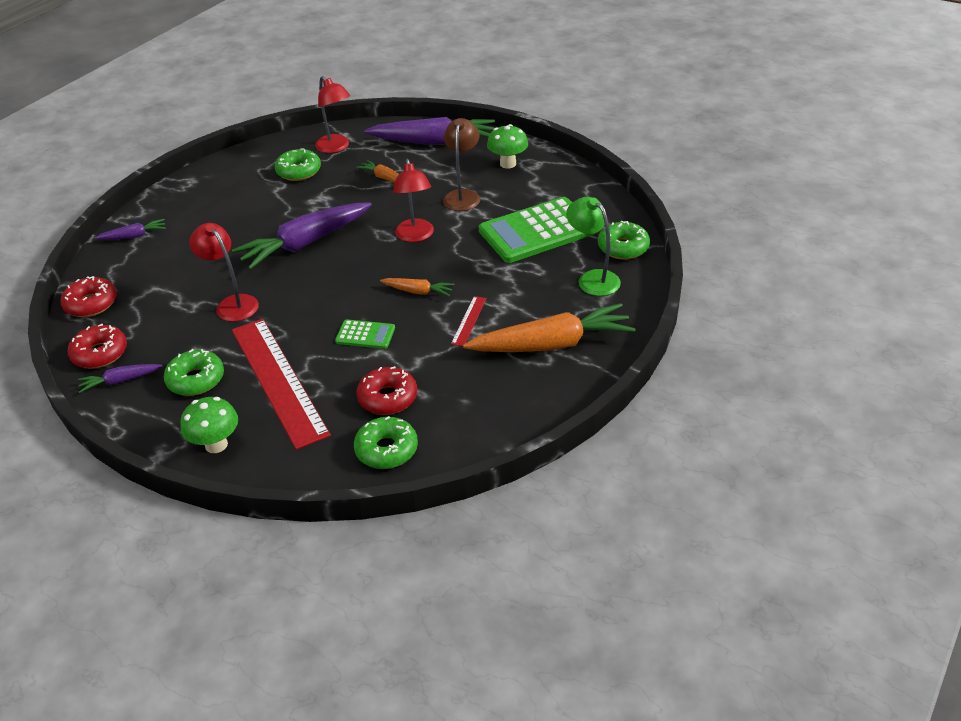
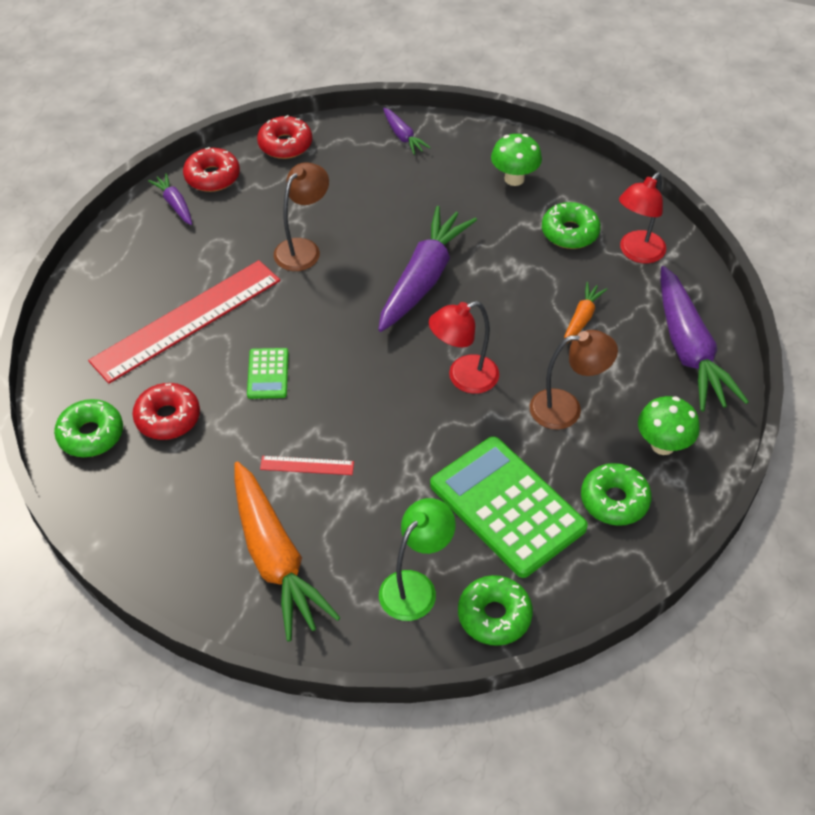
camera: 75 degrees right, 10 degrees up
(196, 380) = (182, 257): green donut -> green donut (614, 500)
(216, 445) = (93, 300): green mushroom -> green mushroom (514, 179)
(232, 304) = (303, 248): red lamp -> brown lamp
(305, 243) = (423, 278): purple carrot -> purple carrot turned 75 degrees clockwise
(418, 291) = (353, 404): orange carrot -> none

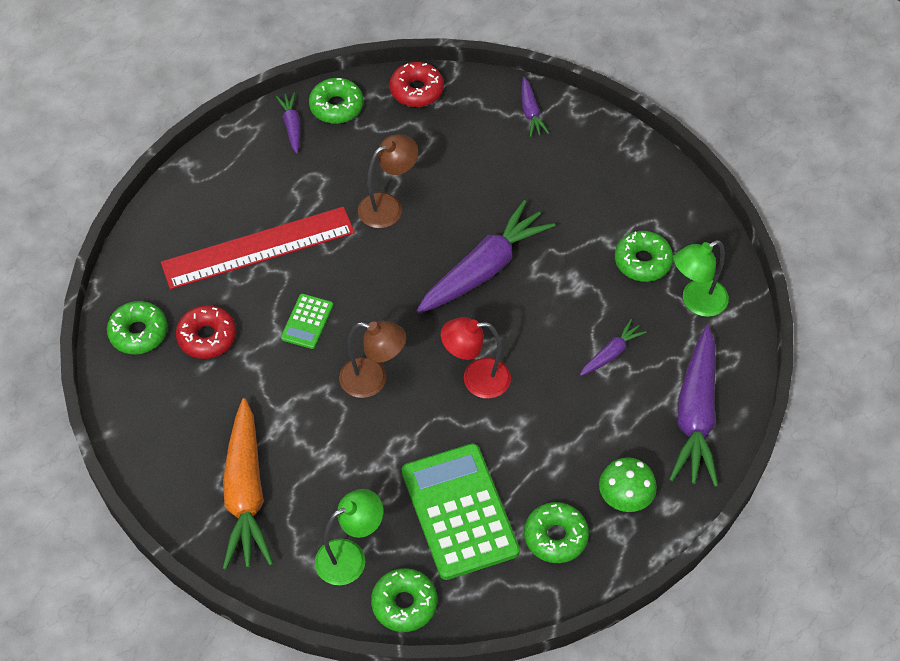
camera: 20 degrees right, 5 degrees up
(212, 177) = (336, 106): red donut -> green donut
(307, 465) = (305, 418): red ruler -> none
(514, 179) = (616, 189): green mushroom -> none
(566, 408) = (554, 437): brown lamp -> brown lamp (373, 380)
(582, 318) = (611, 353): orange carrot -> purple carrot
(637, 253) = (696, 302): red lamp -> green lamp

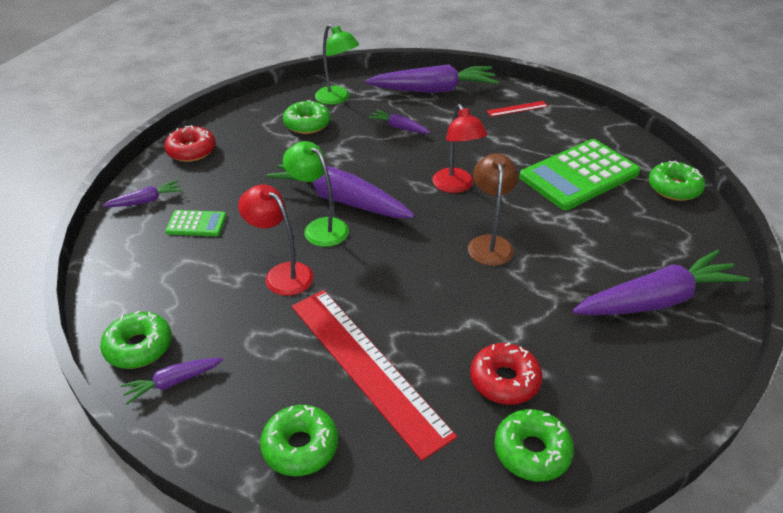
camera: 105 degrees left, 15 degrees down
(246, 493) = (656, 300): orange carrot -> purple carrot
(307, 321) = (447, 302): green calculator -> green calculator (196, 224)
(350, 556) = (661, 223): green lamp -> green lamp (319, 227)
(388, 206) = (282, 274): brown lamp -> red lamp
(416, 90) = (114, 284): red donut -> red donut (191, 151)
(555, 537) = (566, 131): green donut -> green donut (300, 446)
(624, 500) = (517, 109): green mushroom -> red ruler

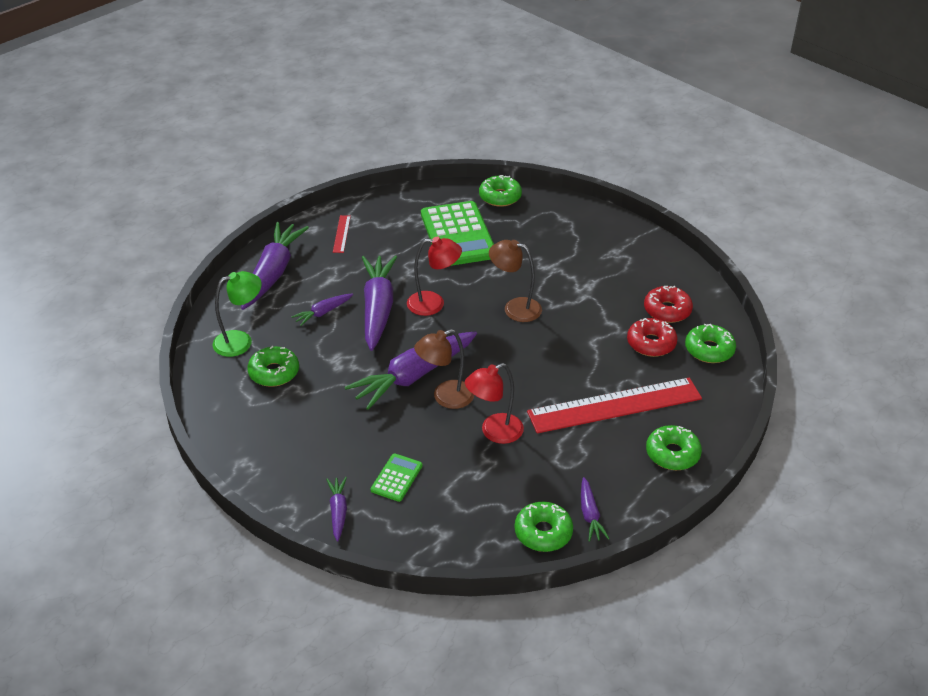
camera: 70 degrees left, 0 degrees up
(191, 151) = (267, 467): red donut -> red donut (667, 310)
(319, 227) = (445, 397): green lamp -> brown lamp
(656, 300) = (609, 252): purple carrot -> purple carrot (378, 309)

